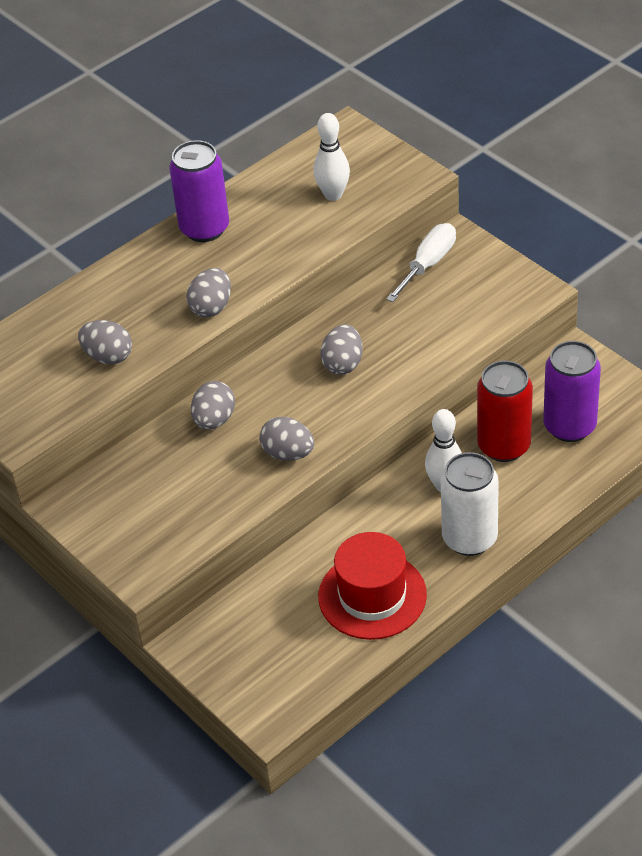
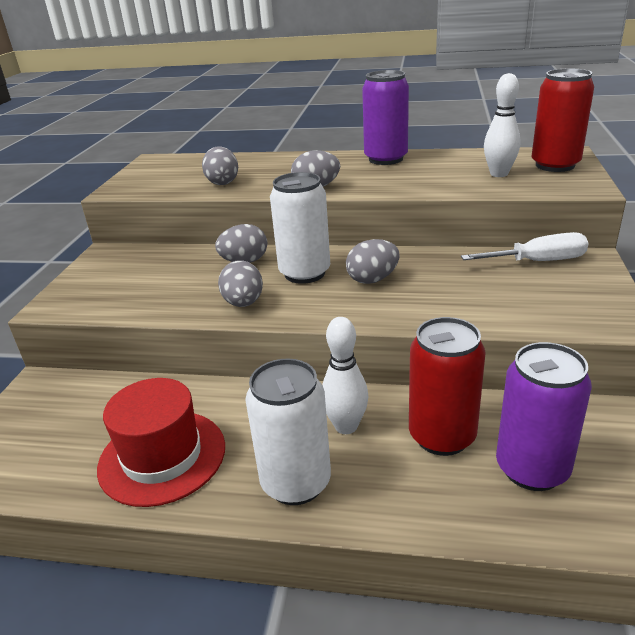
camera: 50 degrees right, 15 degrees down
(283, 395) = (304, 273): none -> white can
(360, 155) = (555, 165): none -> red can

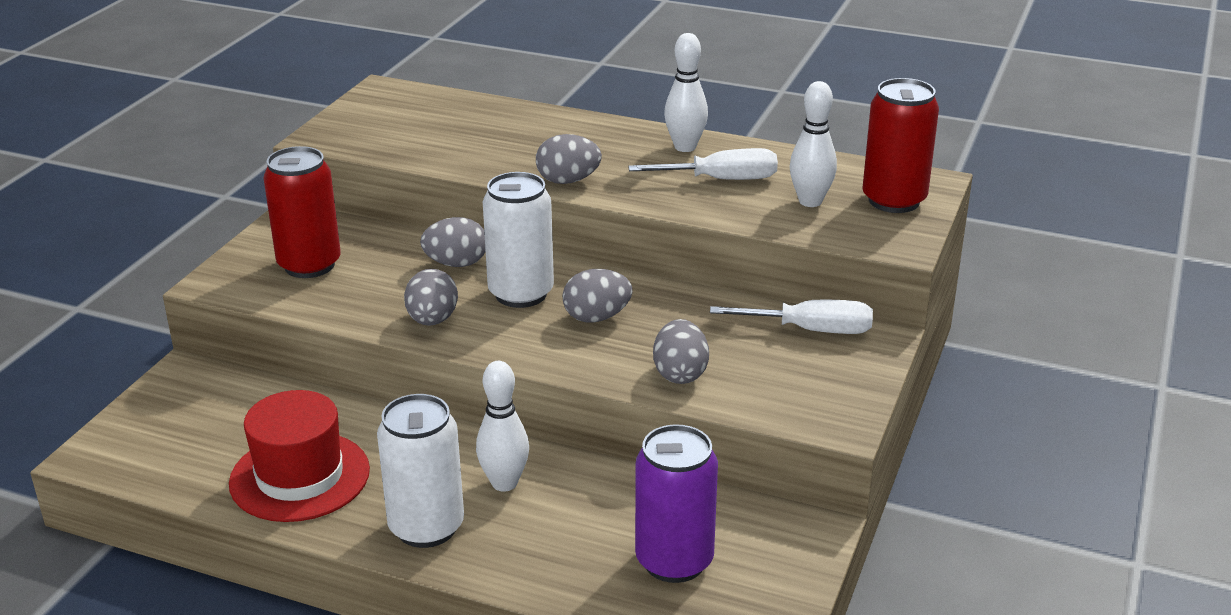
camera: 10 degrees right, 0 degrees up
(222, 182) = (456, 149): grey egg -> grey egg (680, 374)
(385, 159) = (685, 147): purple can -> white bowling pin
(426, 172) = (721, 180): none -> white screwdriver
(442, 436) = (601, 512): red can -> red can (309, 265)

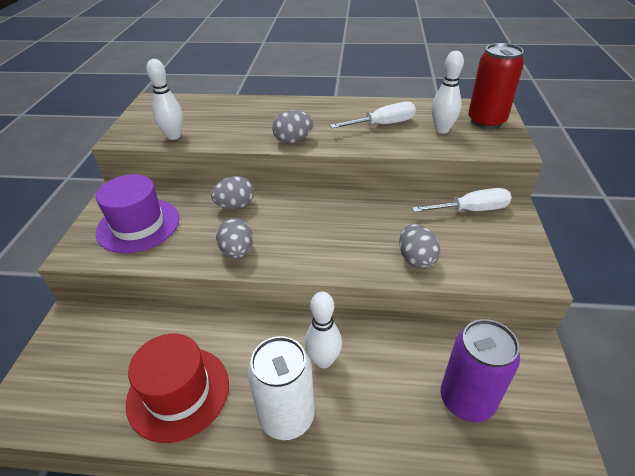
camera: 15 degrees left, 10 degrees up
(309, 265) = (138, 225): red can -> purple hat
(521, 293) = (286, 219): white can -> none
(597, 317) = (341, 227): grey egg -> none
(685, 147) = (349, 108): white bowling pin -> white bowling pin (174, 136)

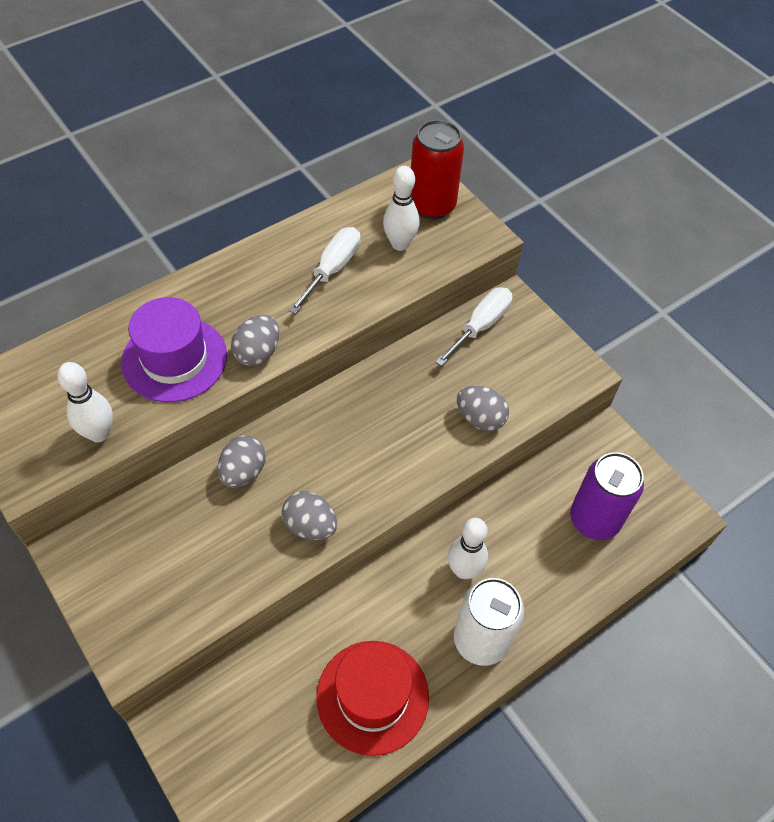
camera: 45 degrees left, 15 degrees up
(138, 225) = (160, 572): purple hat -> purple hat (174, 359)

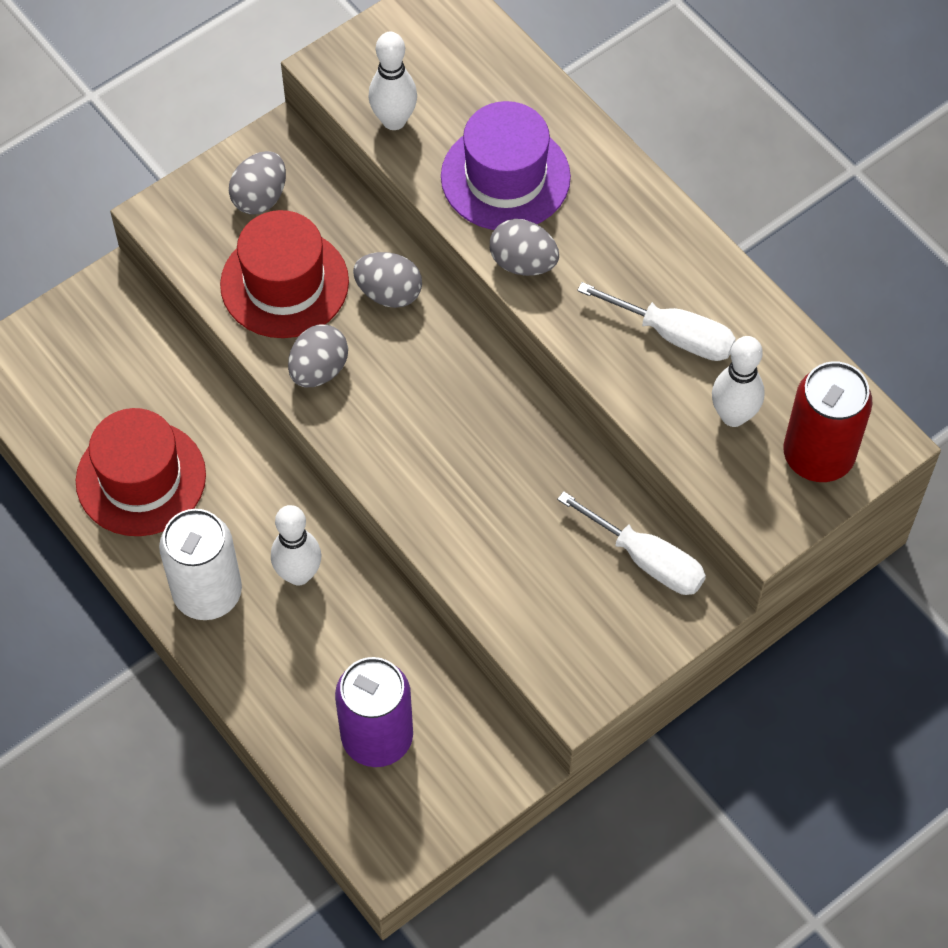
camera: 90 degrees right, 5 degrees up
(221, 550) = (284, 283): none -> red hat
(480, 418) = (486, 557): grey egg -> grey egg (260, 197)

